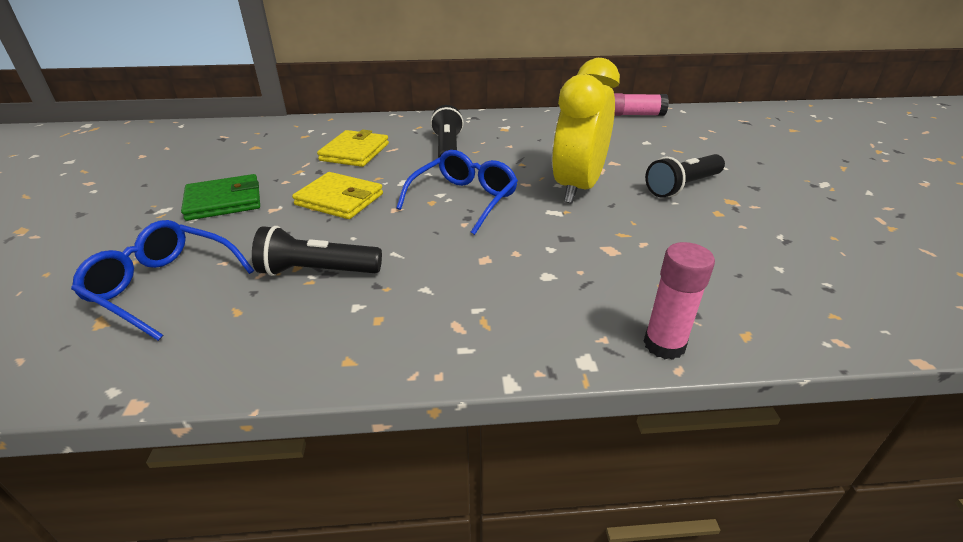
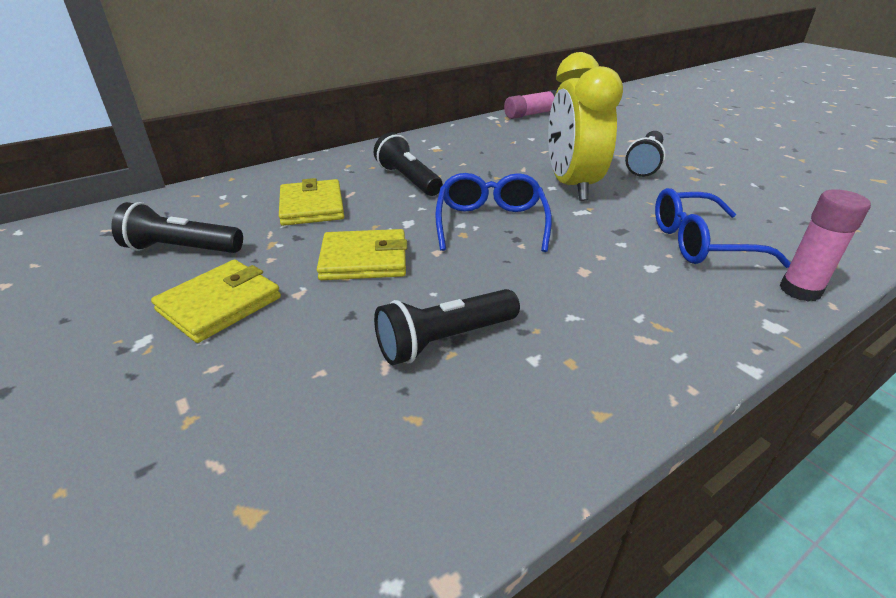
camera: 30 degrees left, 0 degrees up
(163, 286) = (278, 431): blue glasses -> blue glasses (700, 243)
(224, 201) = (220, 304): green wallet -> yellow wallet
(245, 160) = (182, 249): none -> black flashlight

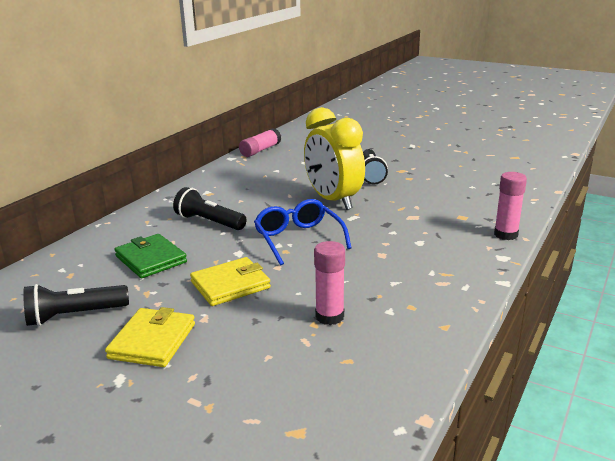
camera: 25 degrees left, 10 degrees down
(312, 206) = (151, 259): yellow wallet -> green wallet
(444, 340) = (329, 316): black flashlight -> pink glue stick
(700, 243) = (438, 220): blue glasses -> none

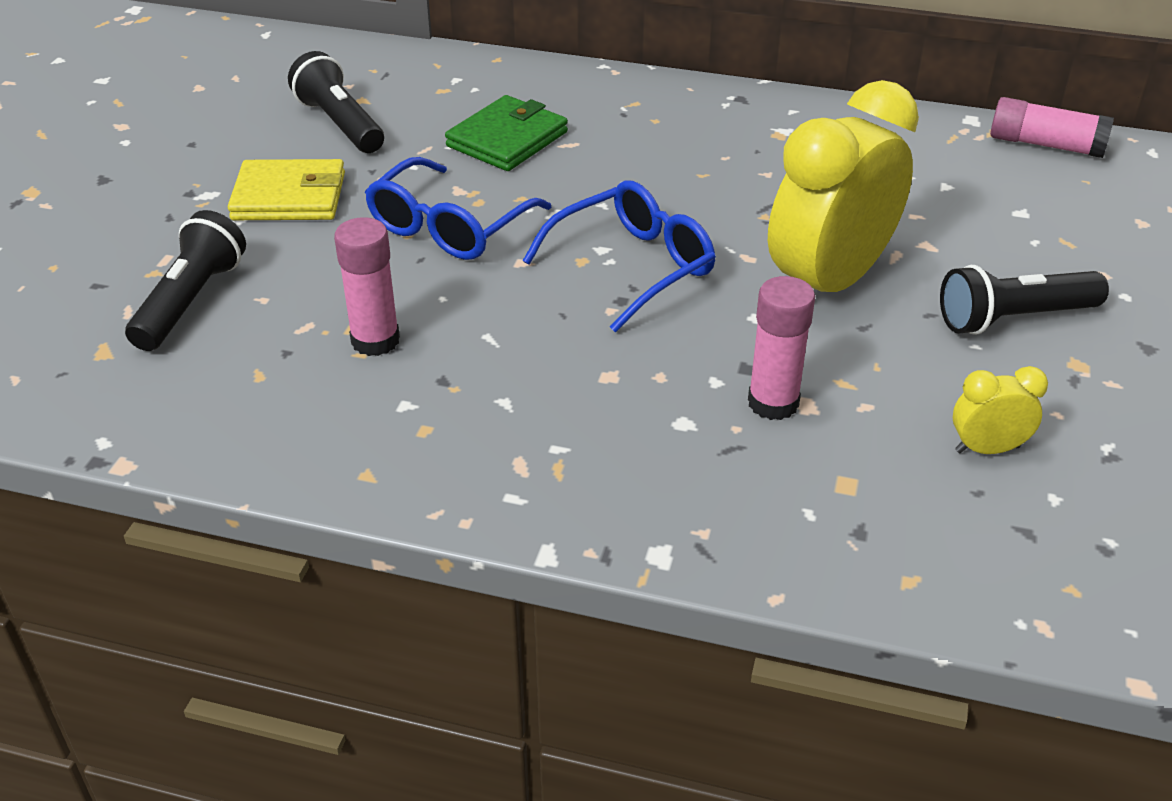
camera: 75 degrees right, 15 degrees up
(209, 222) = (658, 160): black flashlight -> black flashlight (191, 301)
(230, 285) = (449, 227): yellow wallet -> blue glasses
(445, 191) = (987, 449): none -> yellow clock
(505, 234) = (780, 561): pink glue stick -> pink glue stick (773, 403)

